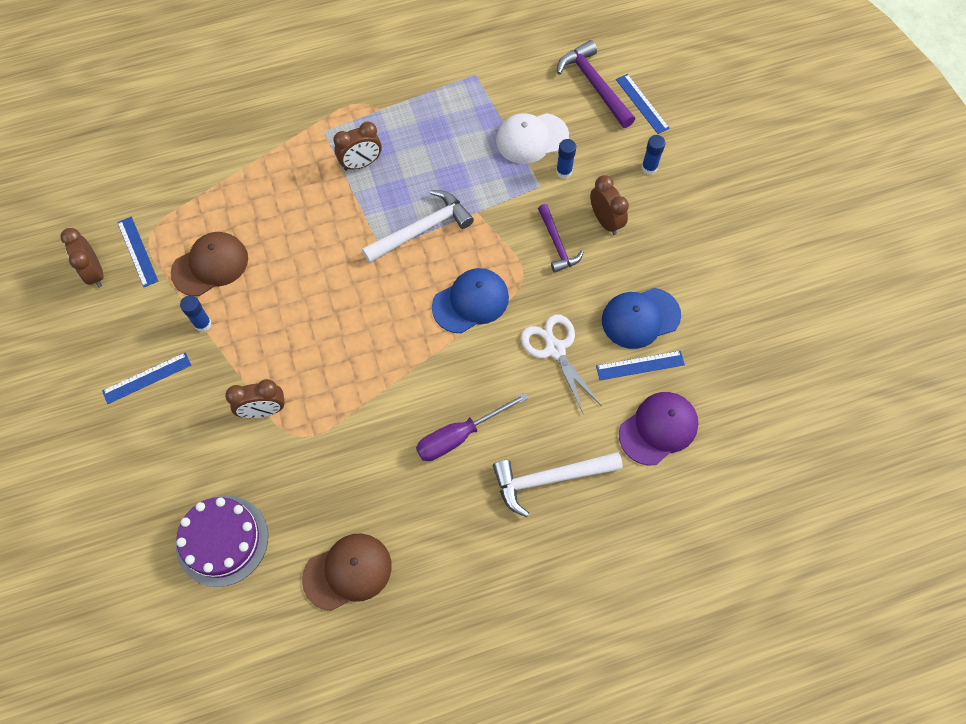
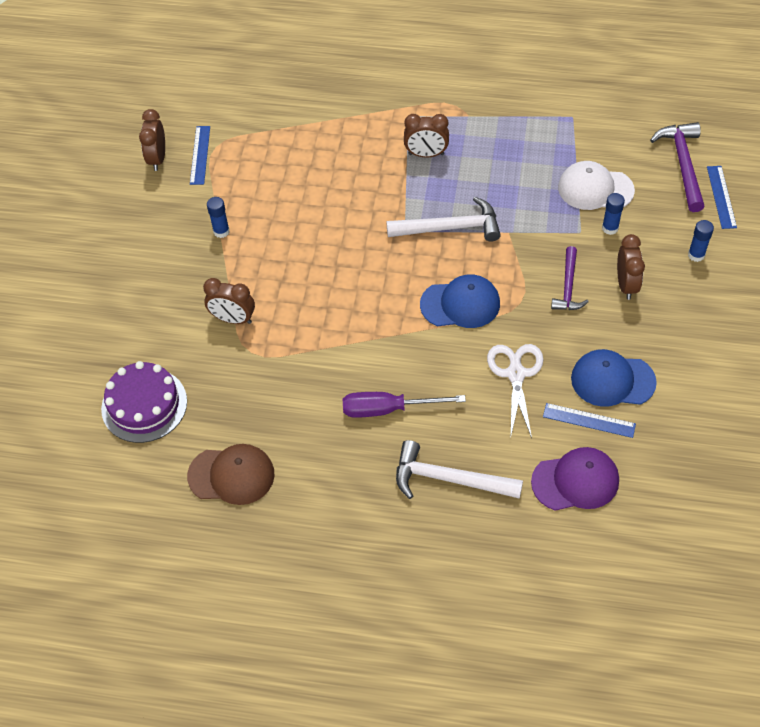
camera: 30 degrees right, 10 degrees down
(147, 378) = (154, 255): blue ruler -> none
(210, 265) = (252, 188): brown cap -> none

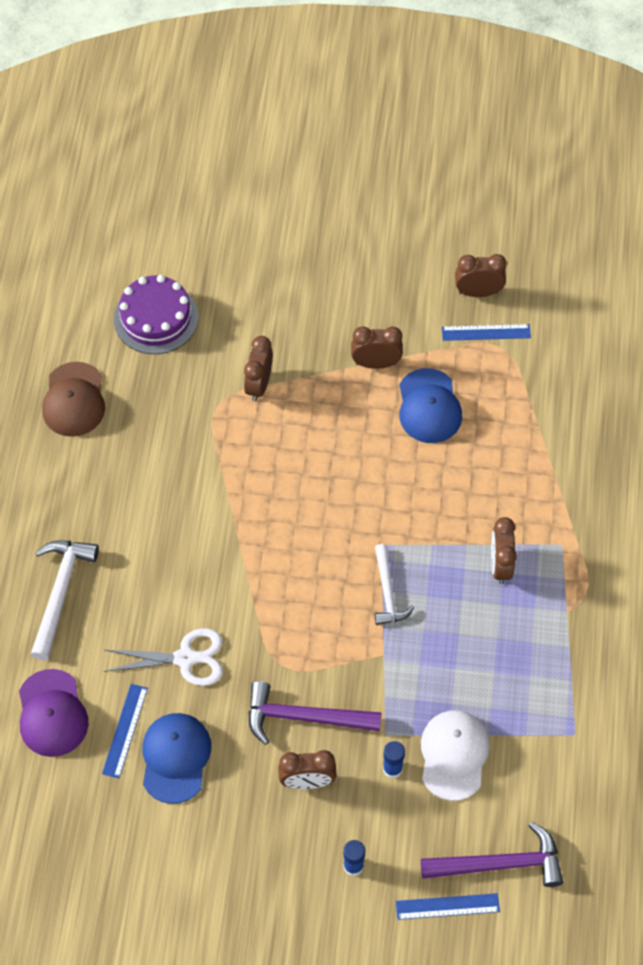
camera: 85 degrees right, 5 degrees up
(221, 231) = (376, 363): blue glue stick -> brown clock
(388, 409) = (144, 534): purple screwdriver -> none
(450, 228) = (387, 592): white hammer -> white hammer, size x0.66
(460, 304) = (279, 603): blue cap -> blue cap (429, 406)
(568, 287) = (304, 717): purple hammer -> purple hammer, size x1.52

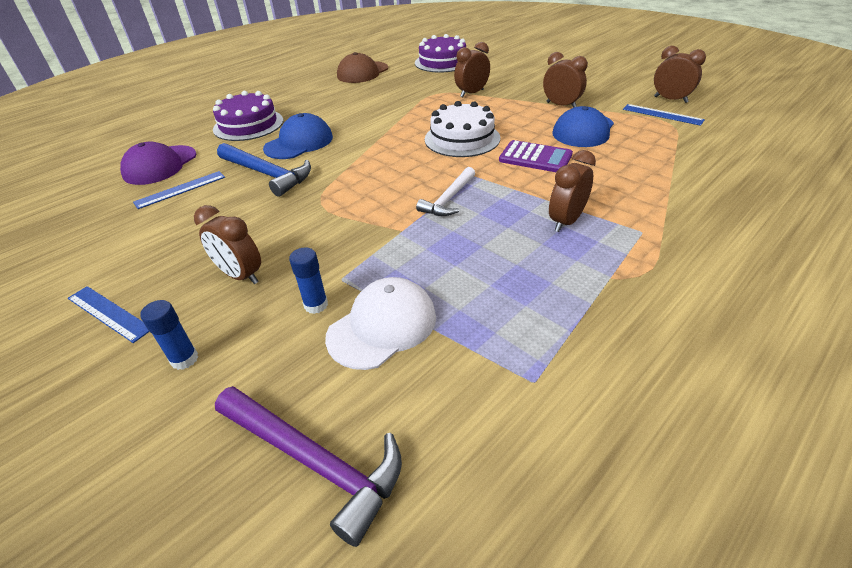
camera: 40 degrees right, 20 degrees down
(60, 592) = (248, 125): white hammer -> purple cake
(175, 758) = (183, 216): blue cap -> blue cap (299, 143)
(185, 658) = (267, 174): white scissors -> blue hammer
(304, 717) = (295, 237): purple hammer -> none
(323, 488) = (462, 138): none -> white cake
(416, 483) = (535, 157): none -> purple calculator
(447, 906) = (208, 465): blue ruler -> blue ruler (108, 313)

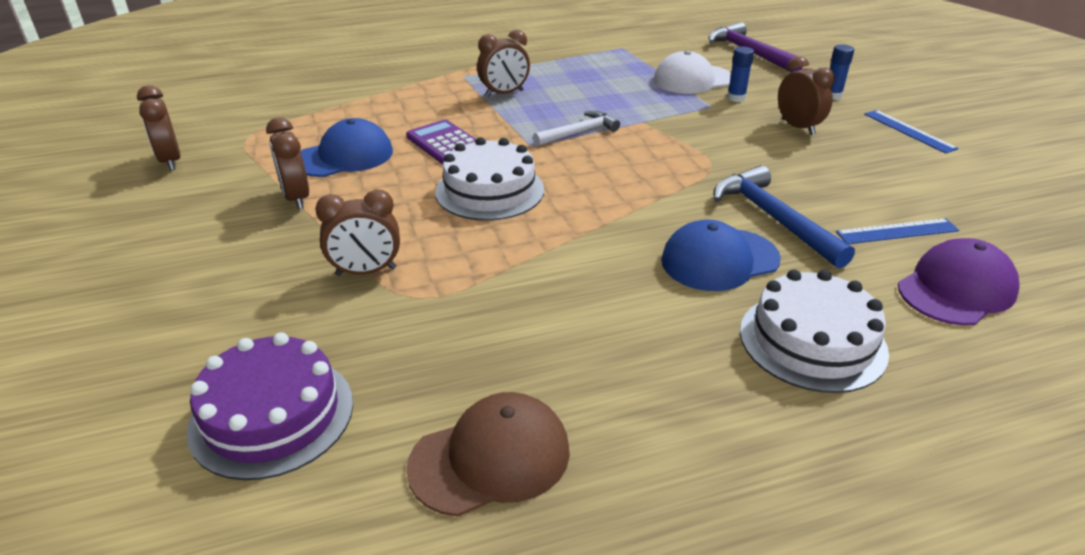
camera: 155 degrees left, 5 degrees down
(248, 125) = (812, 341): purple cake -> white cake
(662, 114) = (229, 147): blue ruler -> none

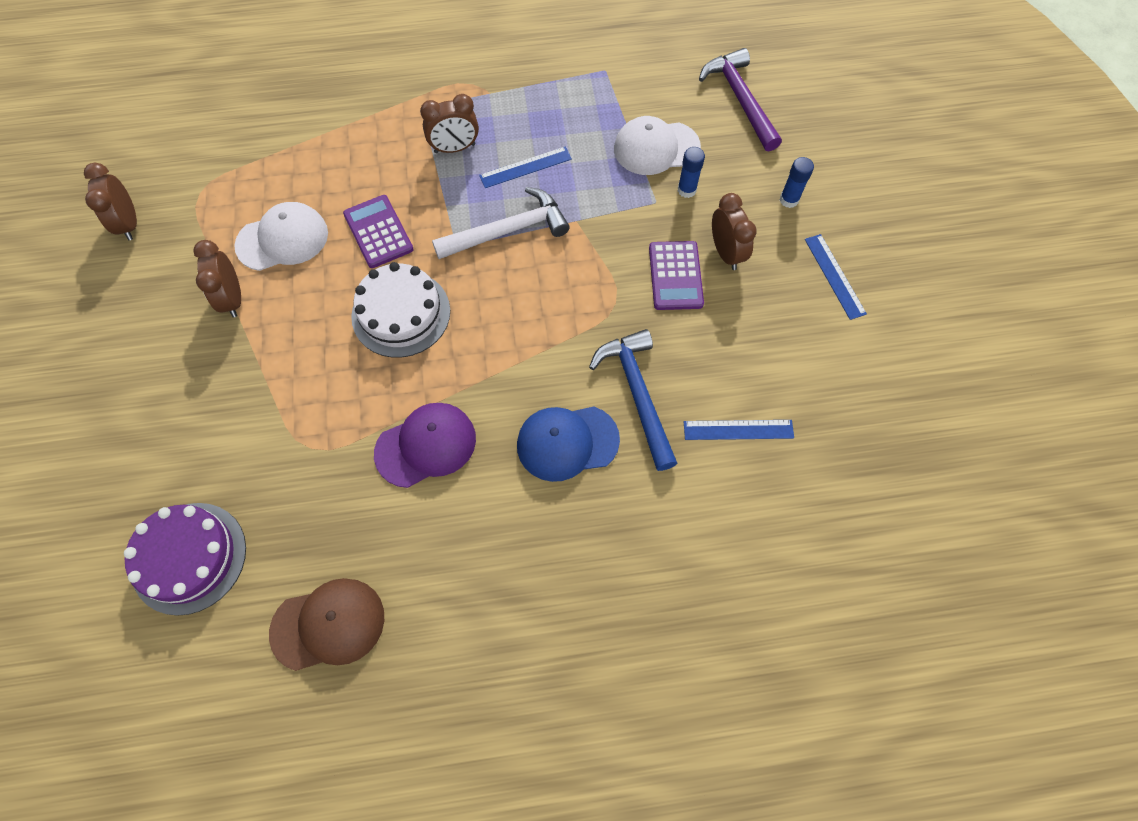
camera: 10 degrees right, 30 degrees up
(344, 156) = (282, 239): blue cap -> white cap
(366, 271) = (276, 410): brown clock -> none
(577, 98) = (525, 167): none -> blue ruler
(579, 132) = (508, 231): white hammer -> white hammer, size x1.52
(759, 144) = (675, 276): none -> purple calculator
(812, 341) = (600, 551): white cake -> none
(956, 289) = (748, 512): purple cap -> purple cap (426, 445)

